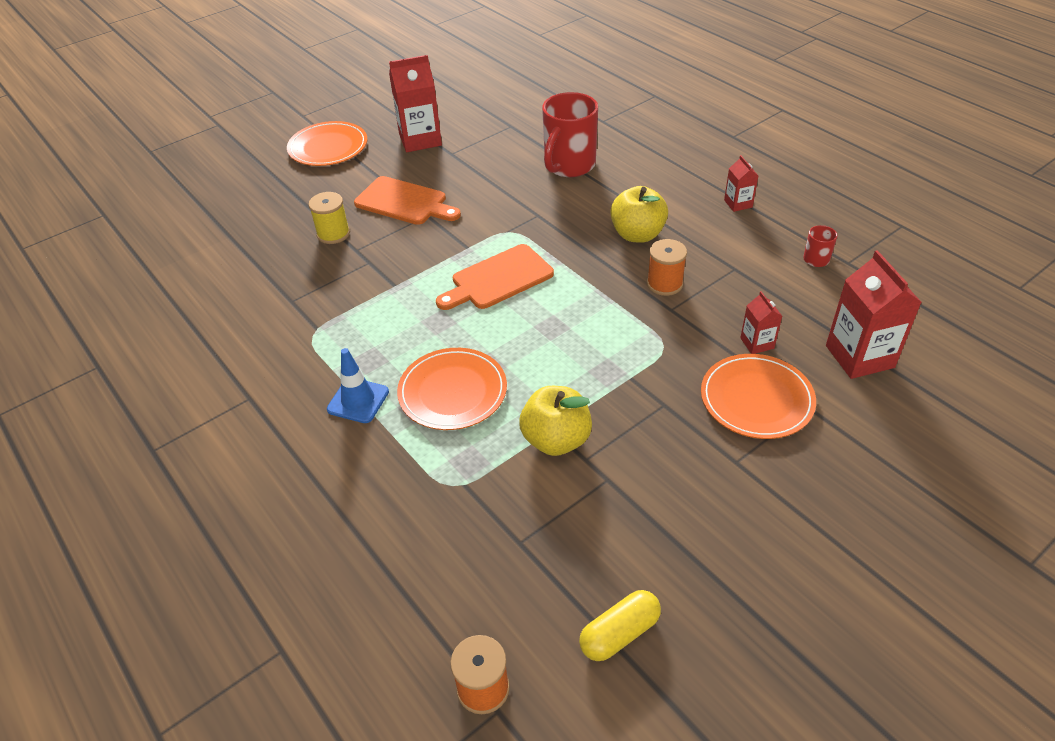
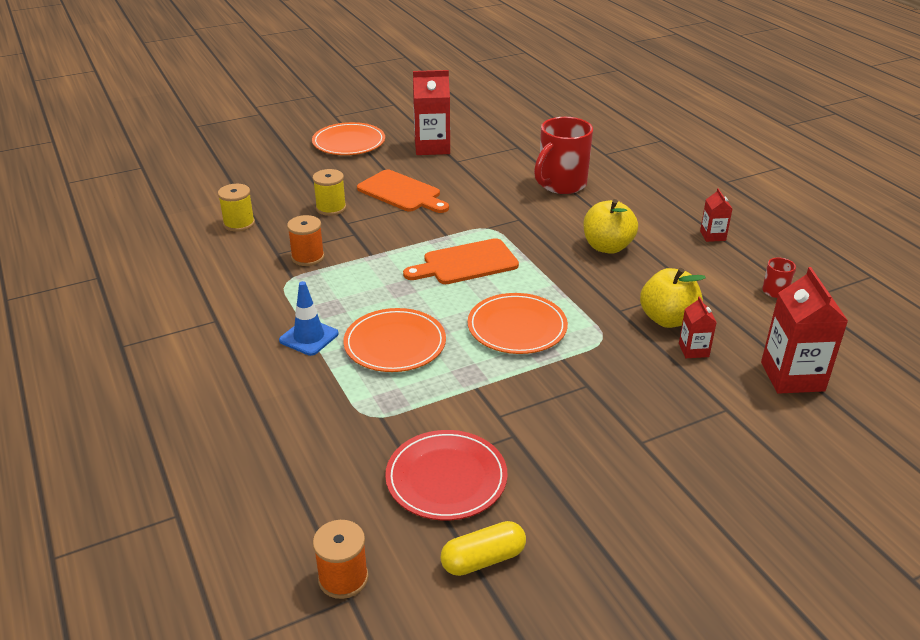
camera: 10 degrees right, 10 degrees down
(237, 270) = (239, 223): none -> yellow spool
(554, 545) = (446, 478): none -> red plate
(556, 440) = (476, 396): yellow apple -> yellow apple (668, 319)
(664, 284) = (620, 289): orange spool -> orange spool (308, 257)
(756, 399) = (678, 395): orange plate -> orange plate (517, 327)

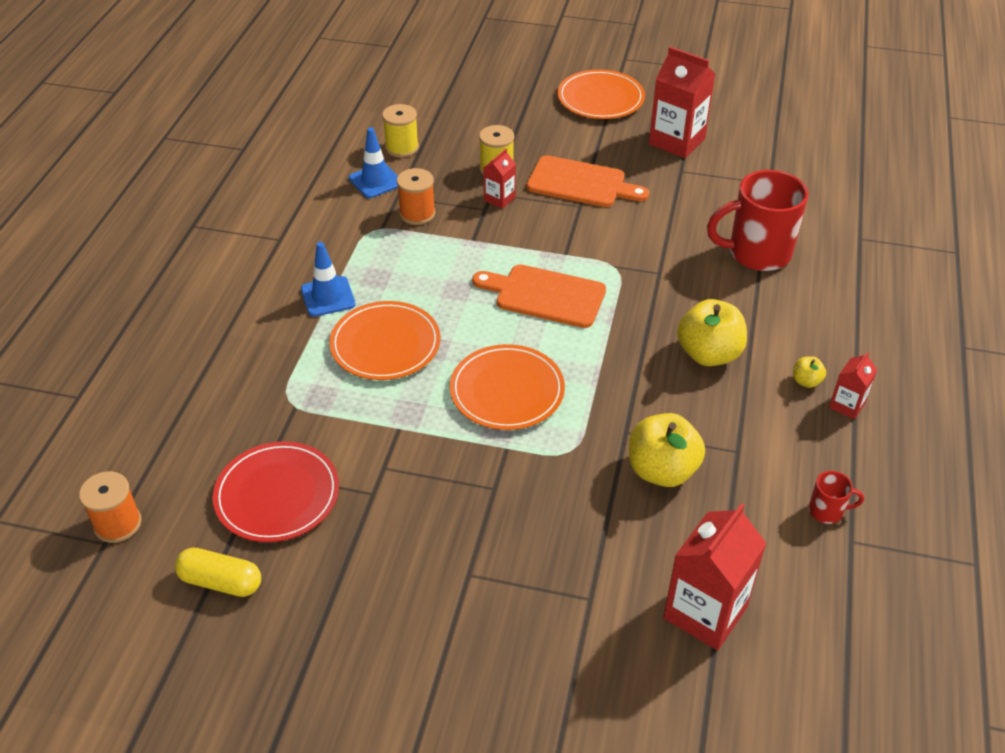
camera: 40 degrees right, 10 degrees up
(246, 251) = (375, 181): none -> blue traffic cone
(402, 193) = (581, 183): orange cutting board -> orange cutting board turned 60 degrees counterclockwise
(677, 235) = (806, 381): none -> yellow apple
(693, 350) = (642, 519): red carton -> red carton (499, 199)

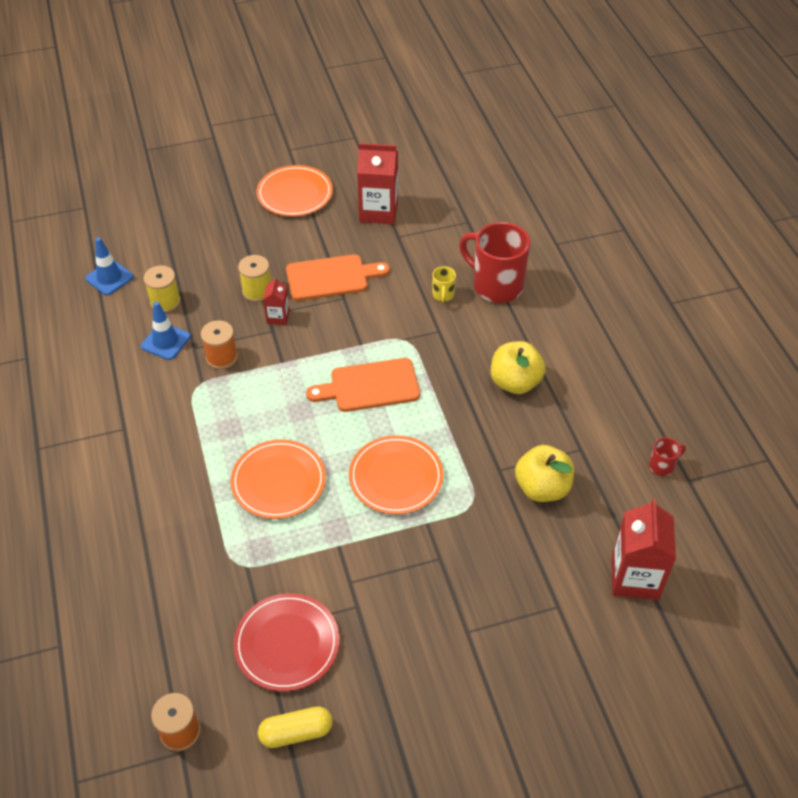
camera: 30 degrees left, 5 degrees up
(328, 297) = (203, 462): blue traffic cone -> blue traffic cone (109, 278)
(689, 241) = (443, 295): none -> yellow mug
(757, 253) = (496, 285): red mug -> red mug turned 75 degrees clockwise
(806, 381) = (591, 374): yellow apple -> none
(847, 405) = (627, 381): red carton -> none

